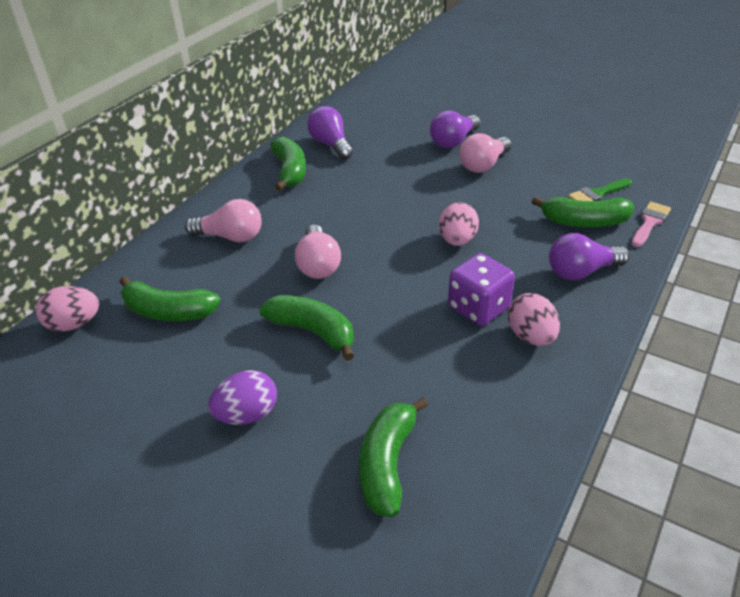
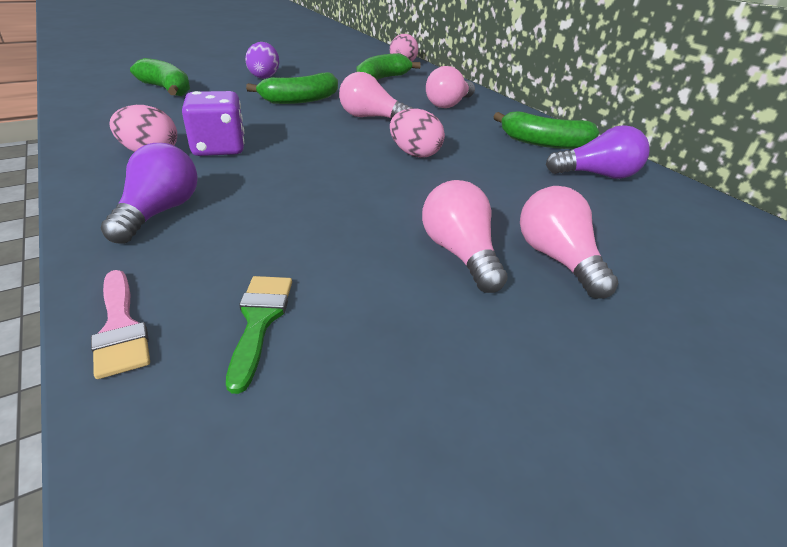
camera: 115 degrees right, 5 degrees down
(453, 141) = (557, 259): purple light bulb -> pink light bulb
(457, 240) = (319, 173): pink egg -> pink egg (414, 154)
(584, 222) = (223, 265): green banana -> none

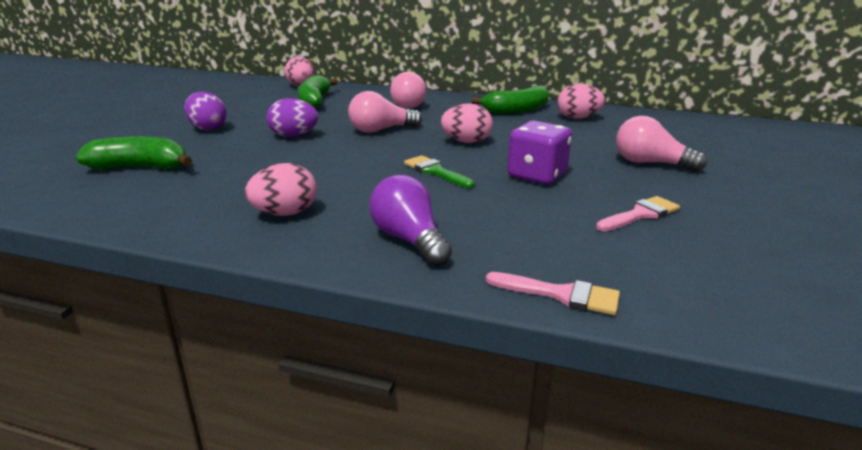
camera: 40 degrees left, 10 degrees down
(219, 148) = (330, 189): purple dice -> purple dice (537, 175)
(259, 320) = (610, 252): green brush -> green brush (435, 171)
(300, 100) = (293, 136): green banana -> purple egg
(392, 304) = (640, 214): none -> pink brush
(460, 254) = (612, 180): pink light bulb -> none
(597, 175) = (578, 118): purple light bulb -> pink egg

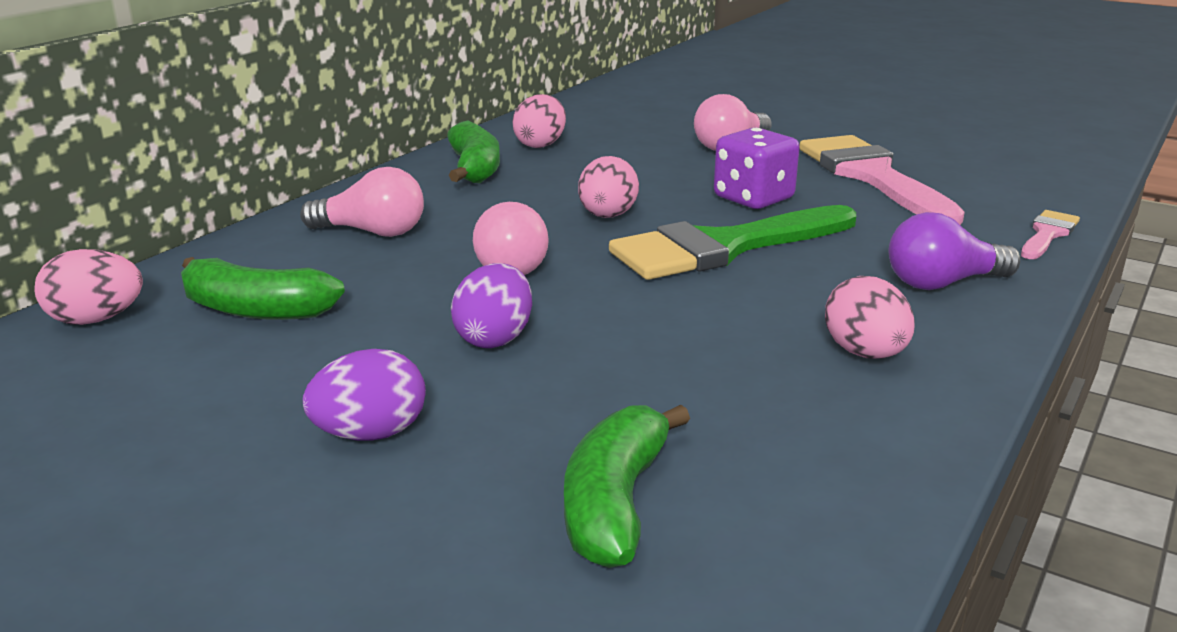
camera: 75 degrees left, 0 degrees up
(435, 171) = (723, 247): green brush -> green brush, size x2.13
(640, 214) = (871, 176): pink brush -> pink brush, size x2.13

